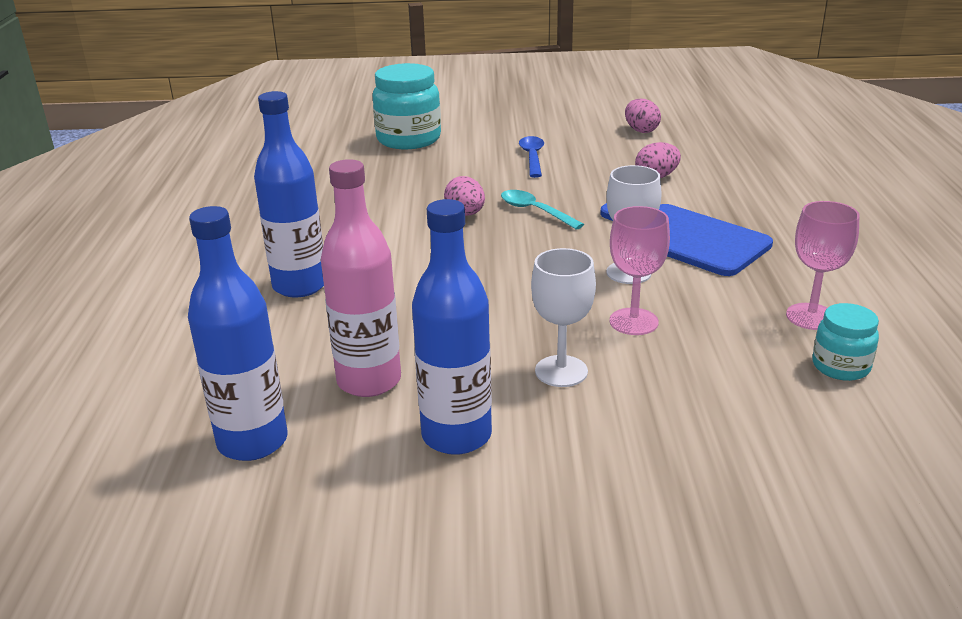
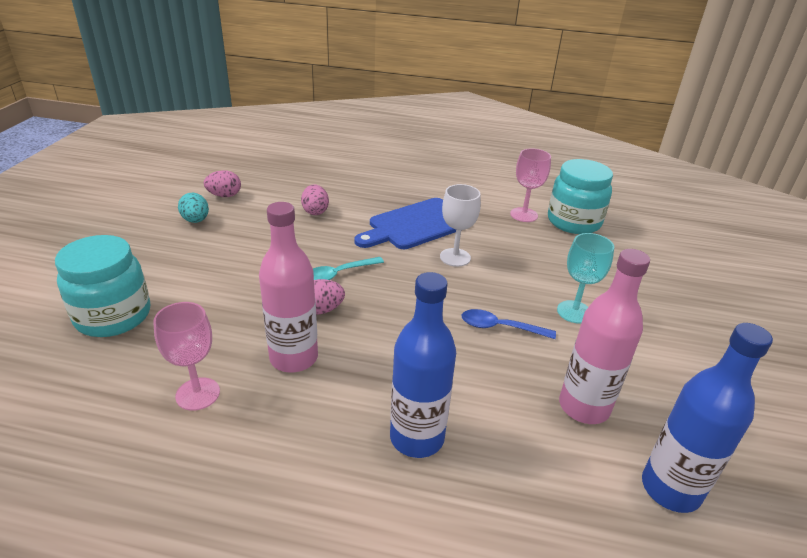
camera: 80 degrees left, 5 degrees up
(387, 215) = (294, 358): none -> pink bottle
(456, 435) = (648, 371): blue bottle -> none
(532, 157) = (231, 253): blue spoon -> blue spoon (500, 327)
(561, 371) = (574, 312): white goblet -> turquoise goblet
(578, 131) = (196, 220): none -> turquoise egg
(633, 322) = (518, 271): pink goblet -> pink goblet (198, 394)
(840, 366) = (573, 222): turquoise jar -> turquoise jar, size x1.84

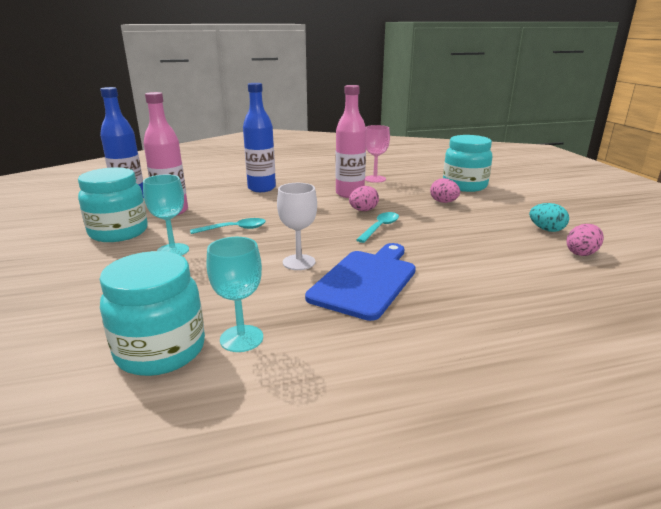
camera: 155 degrees right, 10 degrees down
(315, 211) = (479, 264): pink egg -> pink egg (443, 202)
(500, 327) = (234, 229): blue spoon -> turquoise spoon
(524, 215) = (241, 338): pink goblet -> turquoise goblet
(650, 372) = (119, 232): none -> turquoise jar

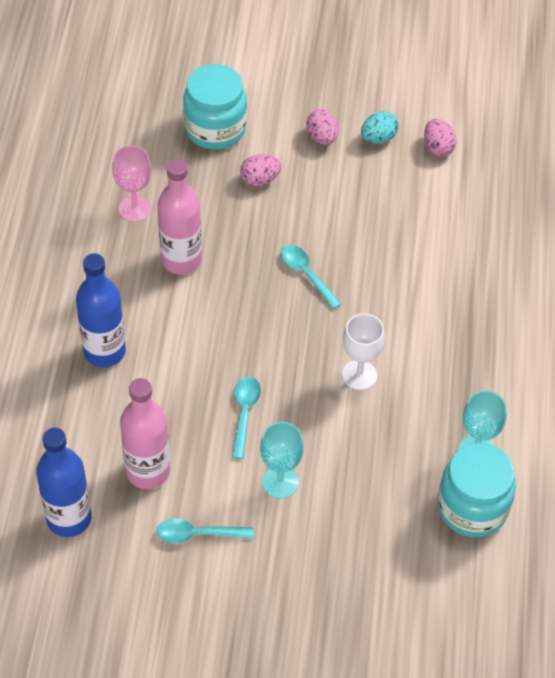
camera: 70 degrees left, 30 degrees up
(119, 232) = (198, 534): turquoise jar -> turquoise spoon
(363, 210) = (247, 269): pink egg -> pink egg (322, 137)
(366, 281) = (419, 335): blue cutting board -> none

